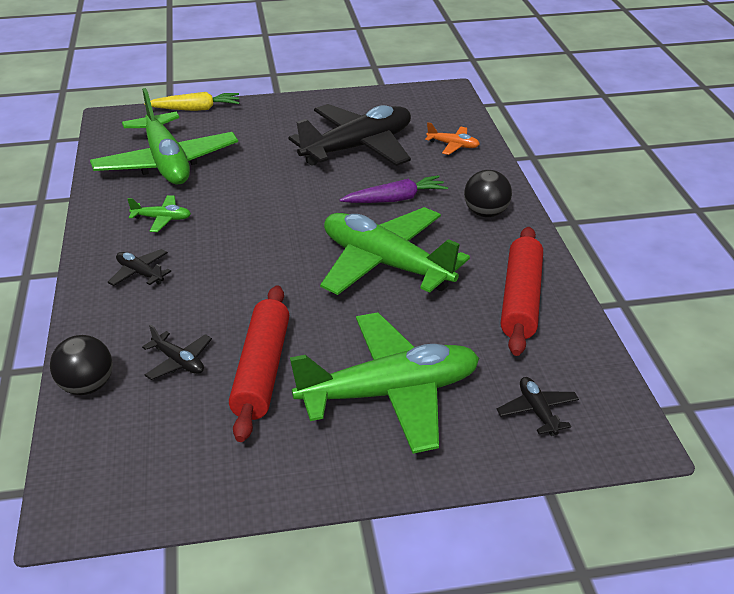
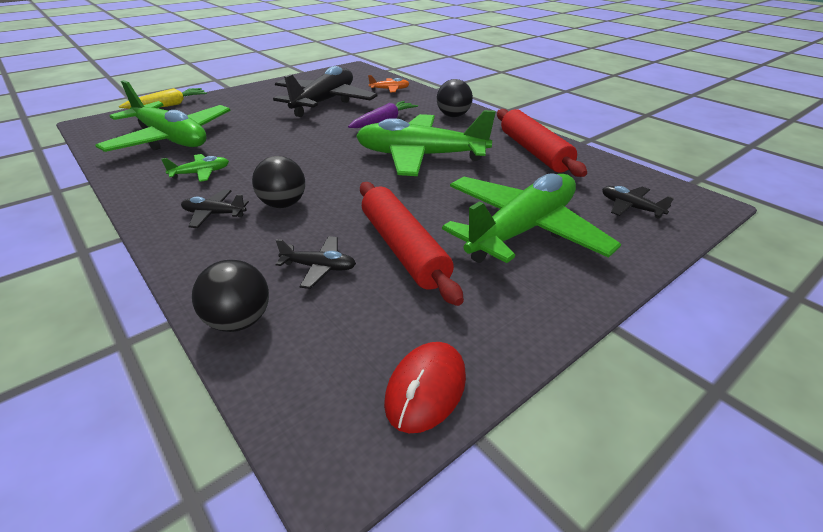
camera: 30 degrees left, 0 degrees up
(165, 495) = (426, 389): none -> red mouse
(203, 282) = (283, 204): none -> black ball

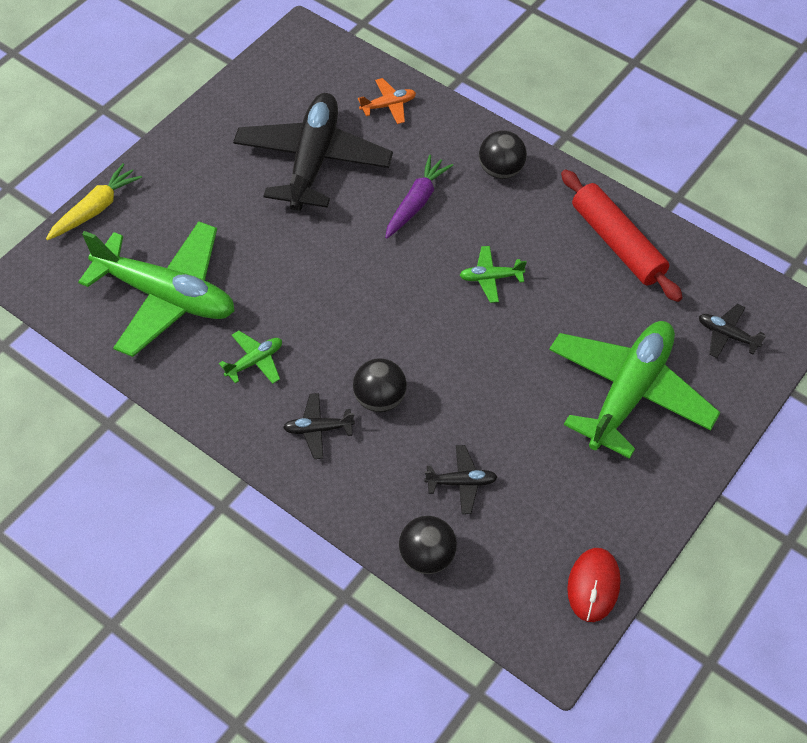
camera: 15 degrees left, 20 degrees up
(403, 249) = (526, 442): red rolling pin -> none
(421, 156) = (490, 278): green plane -> green plane, size x0.41

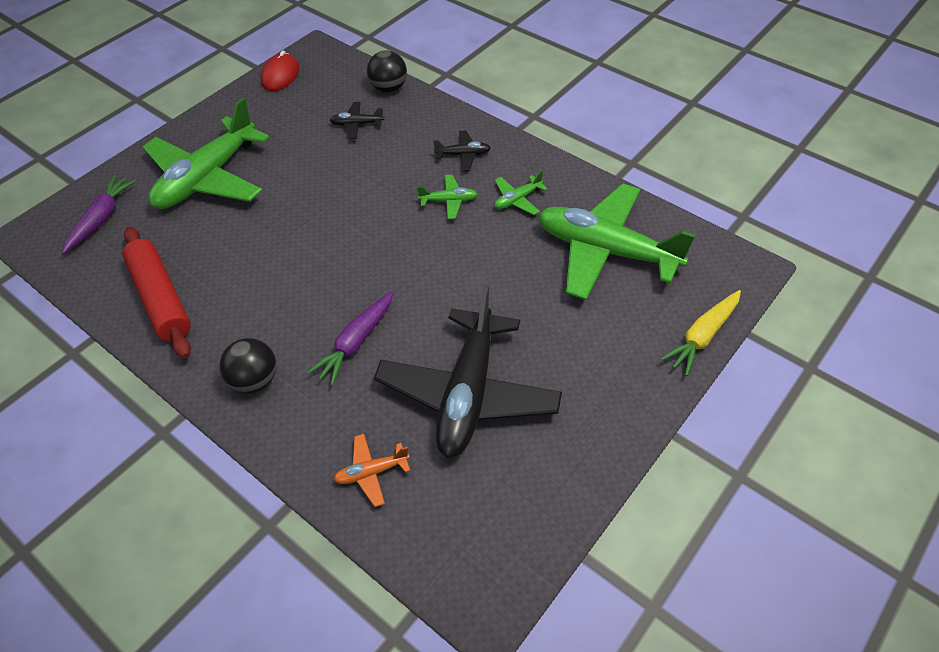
camera: 175 degrees left, 5 degrees down
(379, 399) = (412, 174): black ball -> none
(490, 278) = (297, 266): green plane -> green plane (448, 201)
(727, 335) = (101, 219): black plane -> purple carrot

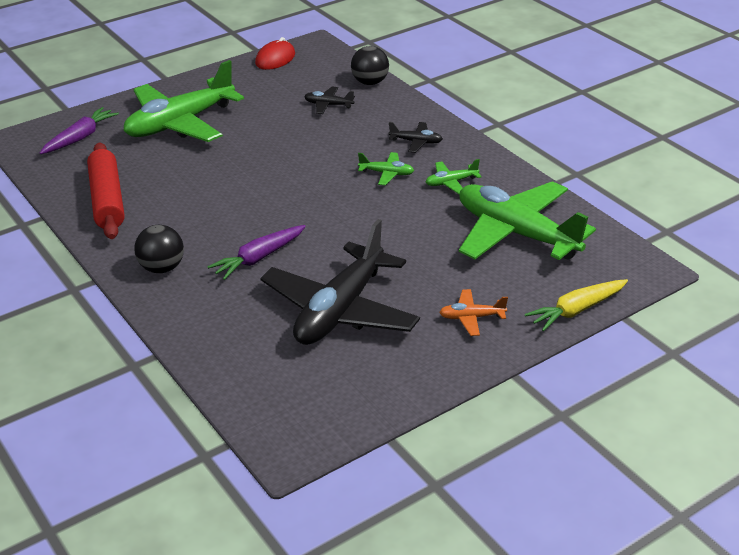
camera: 15 degrees right, 15 degrees down
(372, 472) = (233, 346): orange plane -> orange plane (471, 317)

